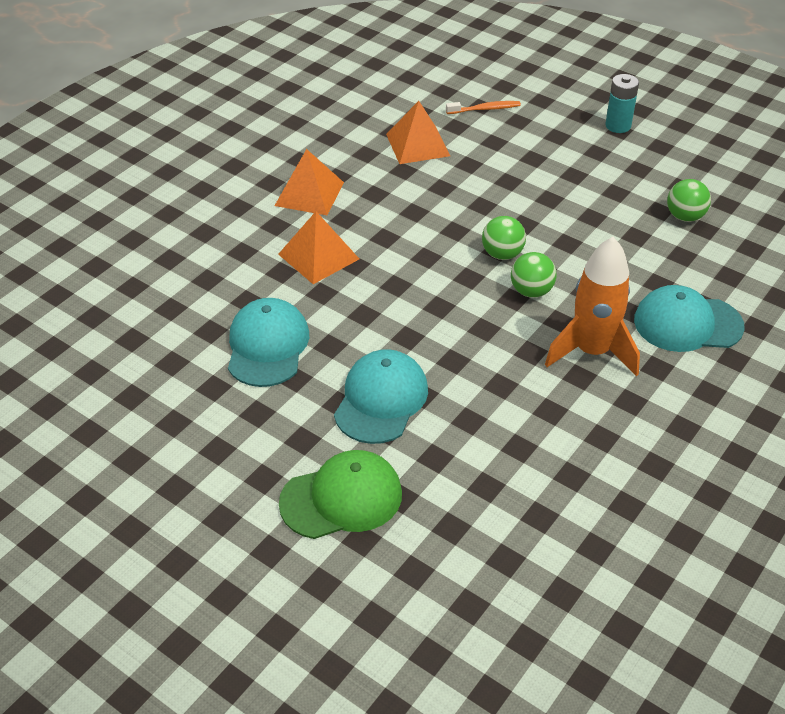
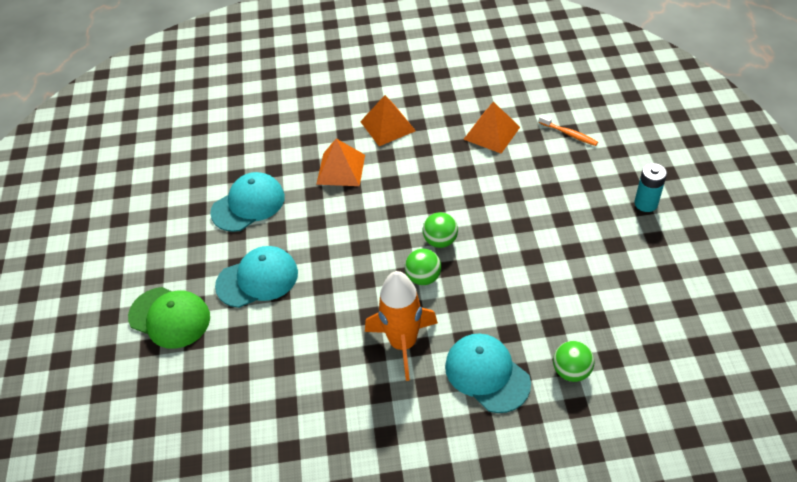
camera: 50 degrees right, 5 degrees up
(685, 216) = (596, 301): green ball -> green ball (571, 371)

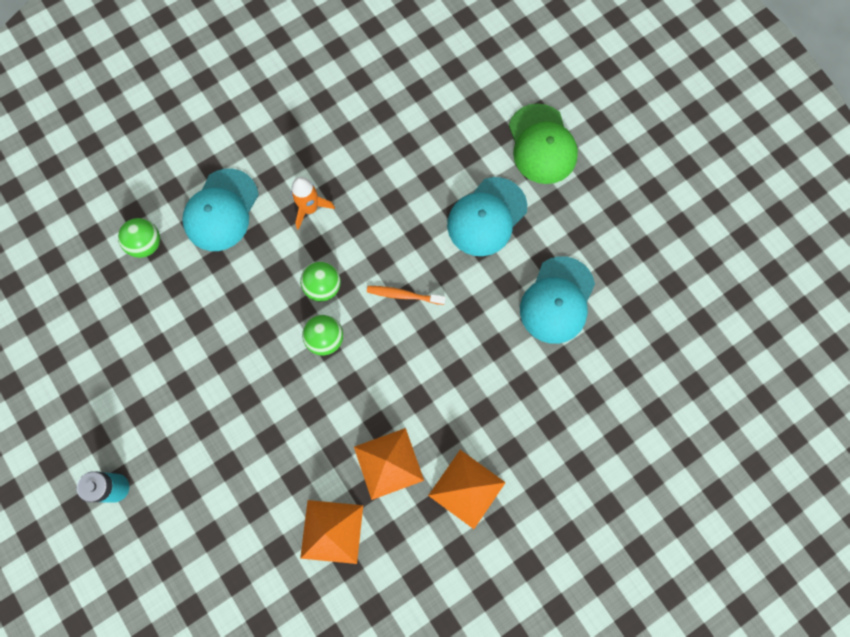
camera: 150 degrees right, 25 degrees up
(170, 317) = (542, 144): green cap -> green cap turned 105 degrees counterclockwise
(341, 169) = (485, 393): orange pyramid -> orange pyramid (388, 463)
(403, 343) = (310, 208): orange rocket -> orange rocket, size x0.59
(487, 374) = (221, 210): turquoise cap -> turquoise cap turned 90 degrees clockwise
(569, 134) = (234, 571): orange toothbrush -> orange toothbrush (403, 295)

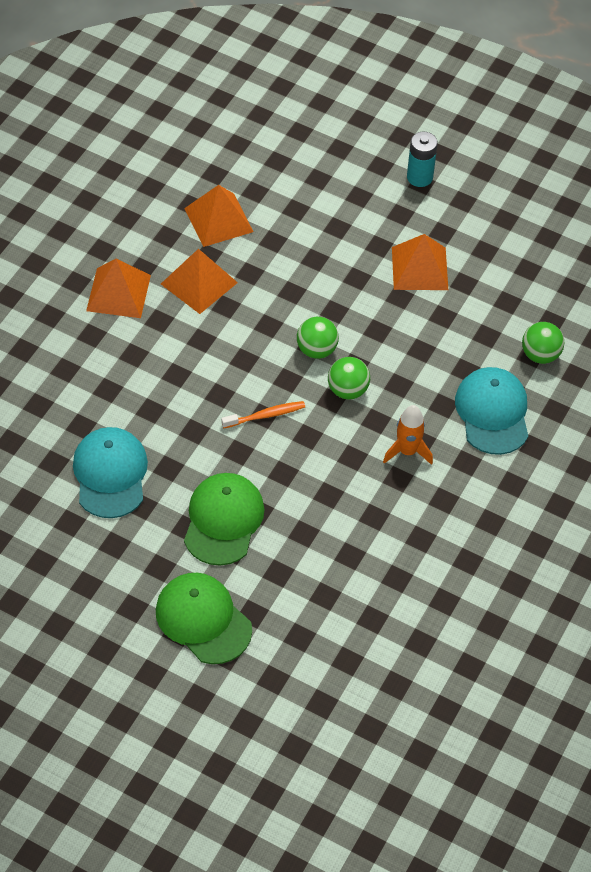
camera: 150 degrees right, 20 degrees down
(185, 381) = (419, 268): none -> orange pyramid
(487, 217) = (223, 520): turquoise cap -> green cap

